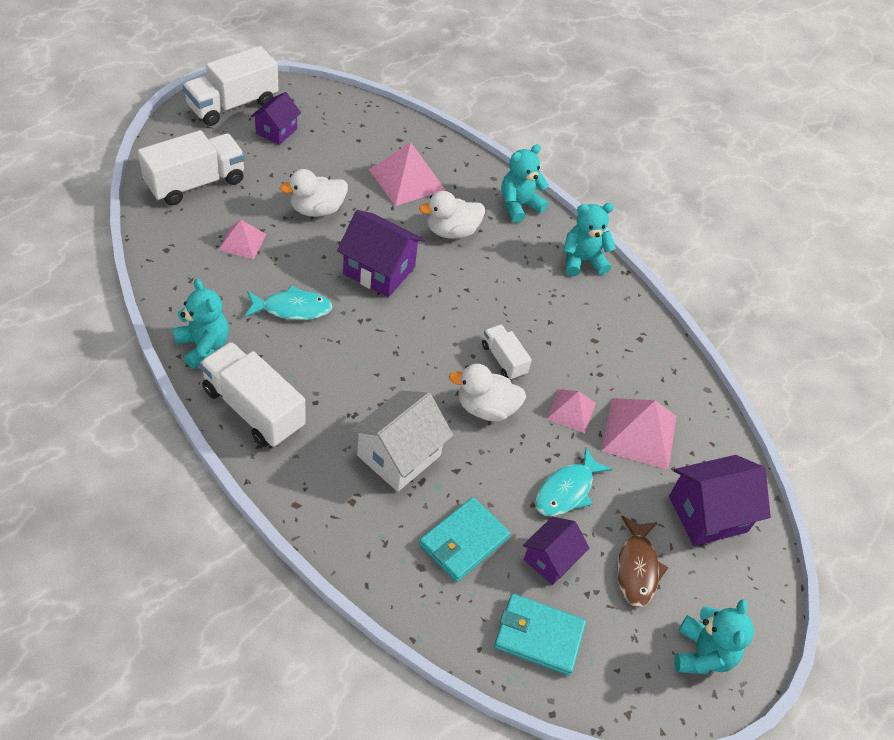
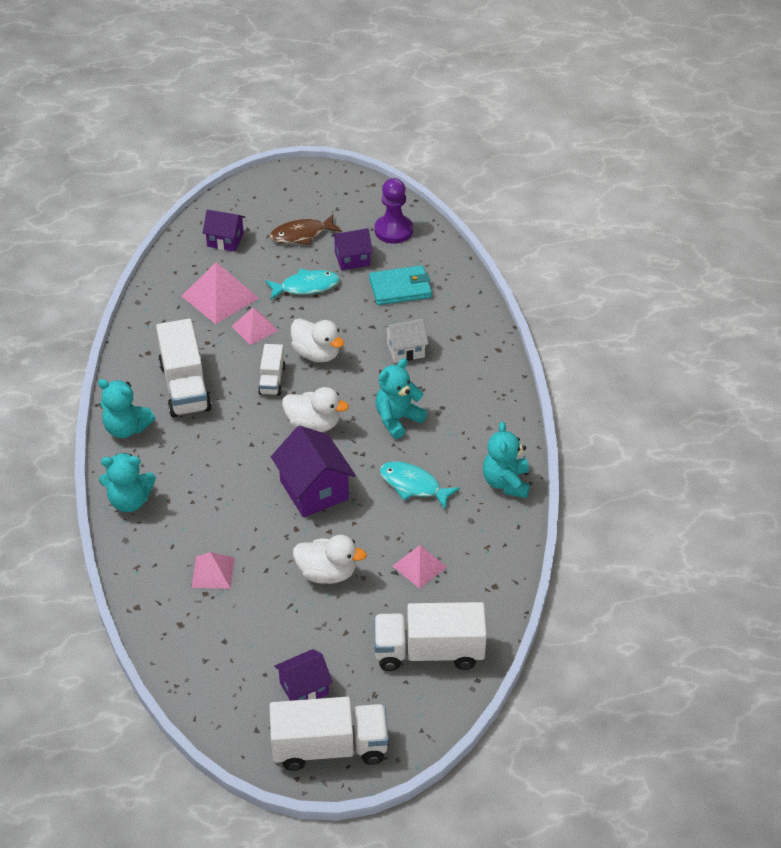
camera: 140 degrees left, 5 degrees down
(253, 409) = (492, 420): white truck -> white truck (185, 387)
(399, 455) = (405, 350): white house -> white house, size x0.63
(407, 179) = (213, 572): pink pyramid -> pink pyramid, size x0.60
(451, 231) = (217, 501): white duck -> white duck (313, 424)
(538, 636) = (393, 230): turquoise wallet -> purple pawn
(637, 568) = (302, 235): brown fish -> brown fish turned 150 degrees counterclockwise
(702, 654) = (304, 188): turquoise teddy bear -> turquoise teddy bear (397, 419)
(707, 514) = (225, 240): purple house -> purple house, size x0.63

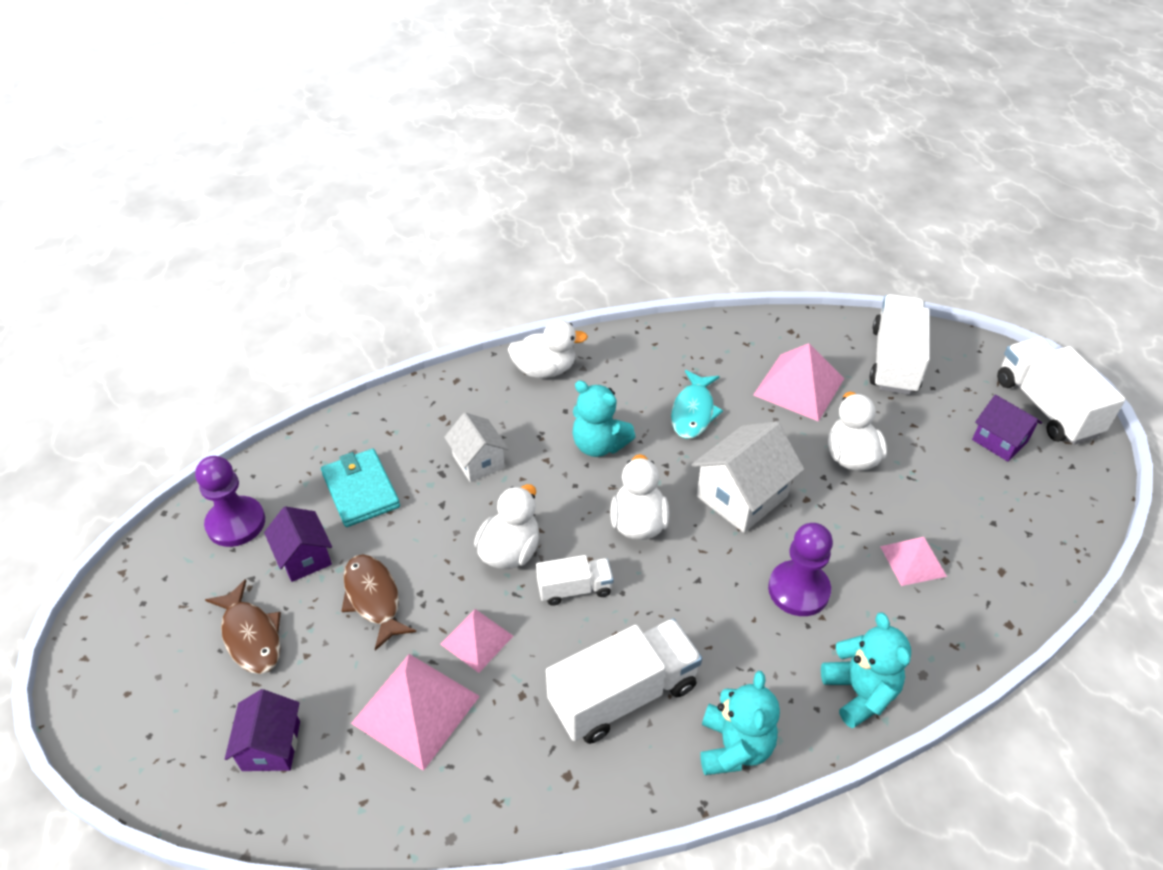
camera: 105 degrees left, 0 degrees up
(219, 496) = (798, 590): none -> purple pawn
(306, 287) = (373, 598): turquoise fish -> brown fish
(314, 490) = (742, 496): purple house -> white house
(419, 566) = (798, 386): pink pyramid -> pink pyramid, size x1.66
(429, 651) = (894, 361): white truck -> white truck turned 150 degrees counterclockwise
(494, 403) = (545, 370): none -> white duck
(506, 482) = (656, 343): turquoise teddy bear -> none

